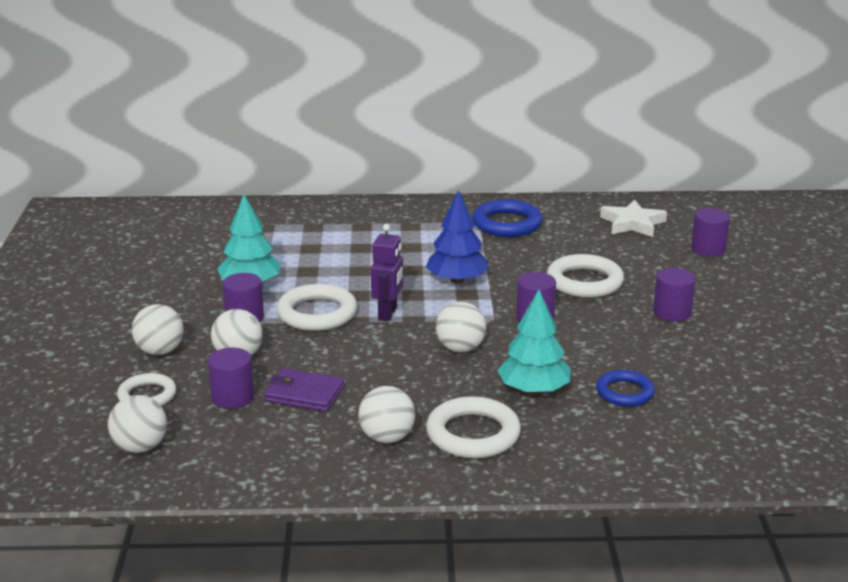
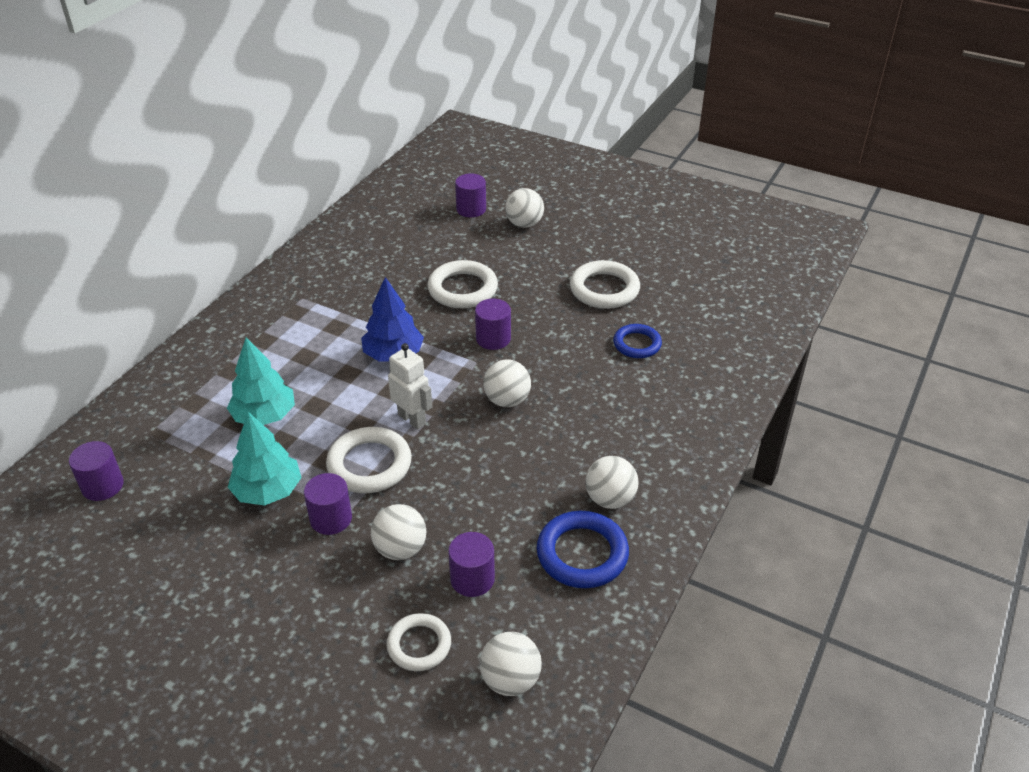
camera: 60 degrees left, 15 degrees up
(160, 351) = (340, 607): white ball -> white ball (524, 224)
(304, 394) = (504, 526): purple wallet -> none
(388, 314) = (412, 419): purple robot -> white robot
(473, 434) = (638, 447): white ring -> white ring (604, 289)
(507, 224) = (323, 284): blue ring -> blue ring (582, 554)
(534, 390) = (600, 387): turquoise tree -> turquoise tree (264, 416)
(632, 223) = (395, 223): white star -> none
(672, 312) = (547, 270): purple cylinder -> purple cylinder (102, 486)

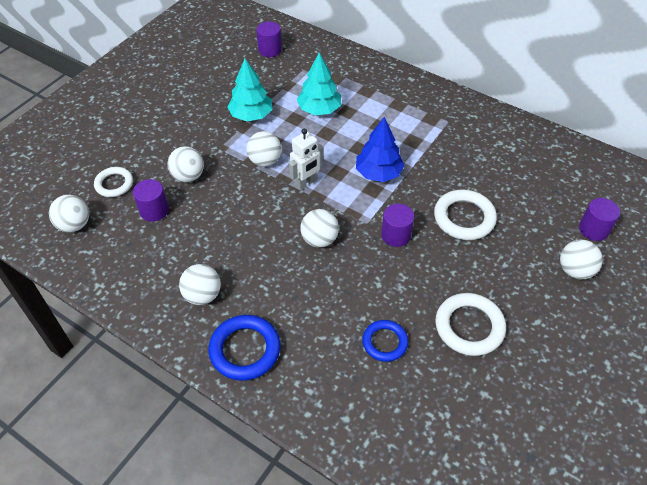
camera: 95 degrees right, 10 degrees up
(331, 519) = (221, 144): purple cylinder -> none
(369, 464) = (265, 161): white ring -> white ball
(582, 554) = (157, 272): blue ring -> blue ring (245, 350)

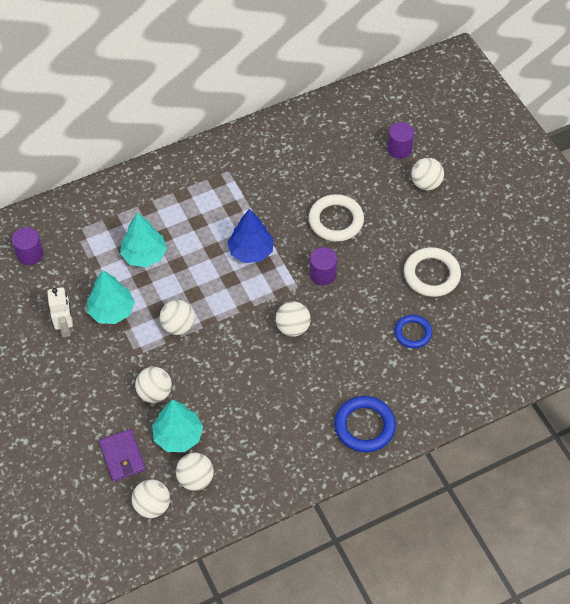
camera: 60 degrees left, 5 degrees up
(114, 184) = (122, 456): white ring -> purple wallet
(154, 210) = (178, 436): purple cylinder -> turquoise tree
(202, 295) = (295, 434): white ball -> white ball (195, 479)
(306, 183) = (226, 308): white robot -> white robot (65, 327)

